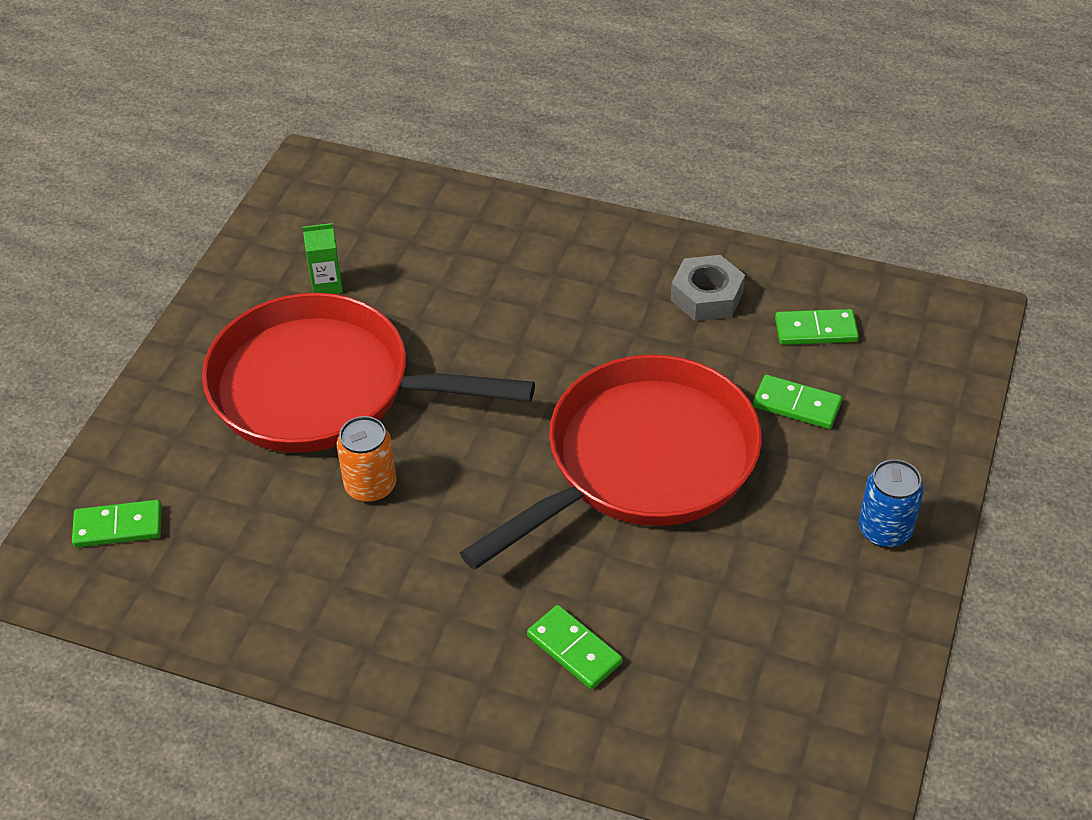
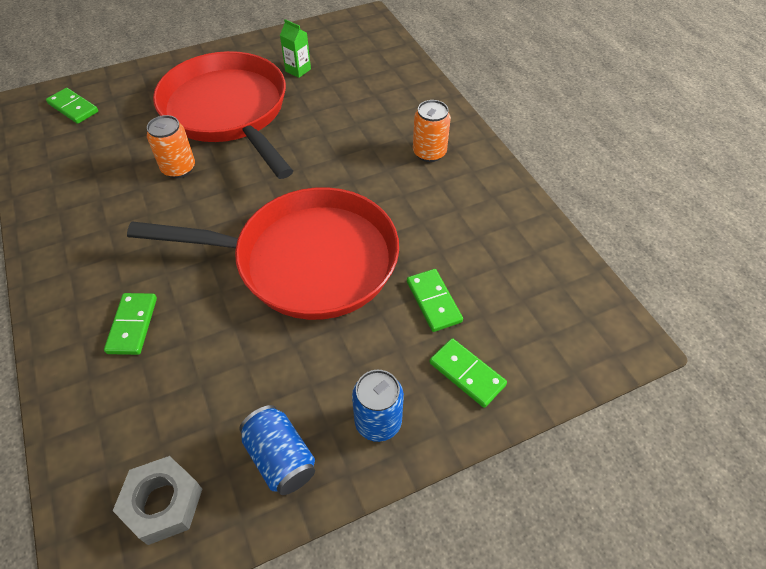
camera: 45 degrees right, 5 degrees up
(602, 273) = (429, 153): none -> orange can
(707, 296) = (468, 204): grey nut -> grey nut (163, 503)
(816, 330) = (506, 270): green domino -> green domino (467, 374)
(854, 621) = (280, 458): none -> blue can

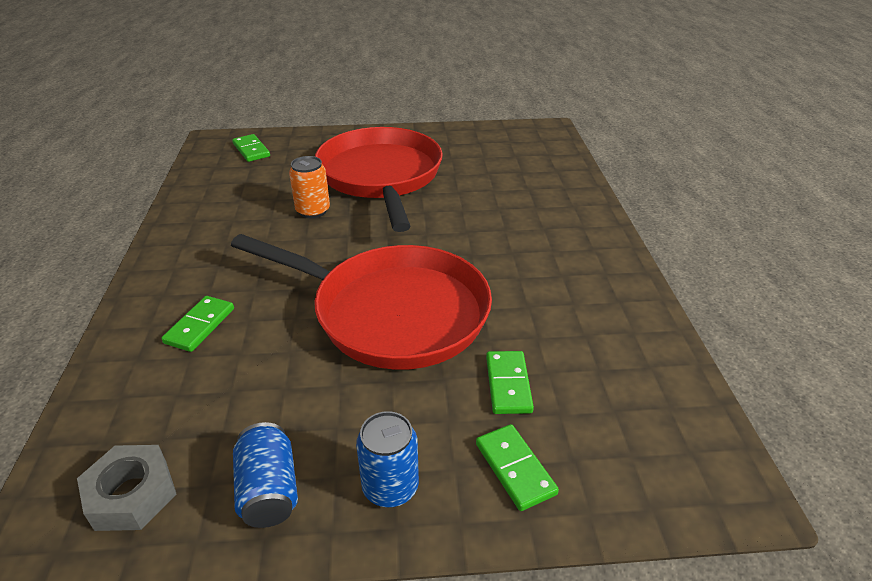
camera: 20 degrees right, 15 degrees down
(298, 70) = (462, 157): green carton -> none
(429, 153) = (564, 247): orange can -> none

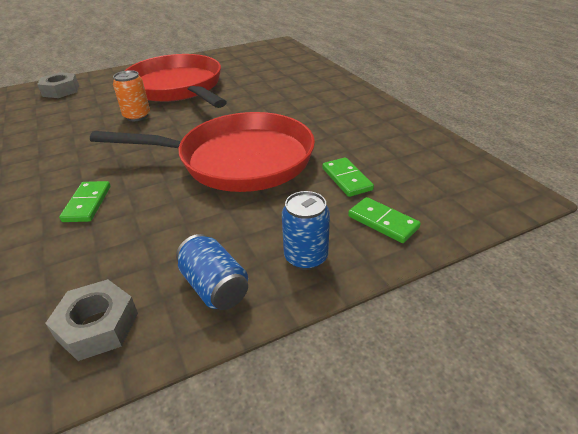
camera: 20 degrees left, 0 degrees up
(251, 150) = (61, 90): green domino -> grey nut

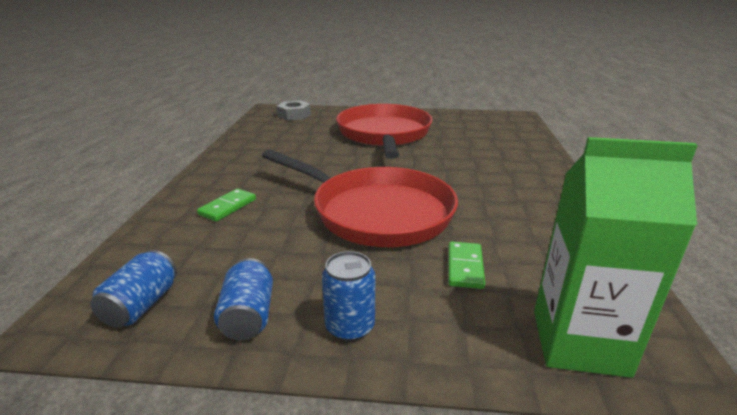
camera: 30 degrees right, 10 degrees down
(98, 326) = (141, 305): grey nut -> blue can
(137, 116) = (329, 149): orange can -> none
(383, 222) = (462, 327): green domino -> none
(457, 201) = (579, 342): none -> green carton

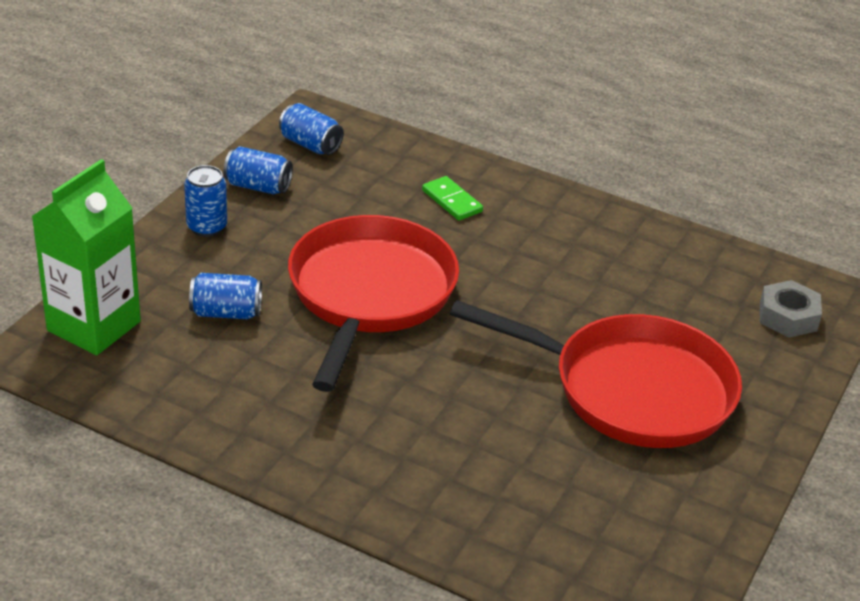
camera: 110 degrees right, 10 degrees up
(376, 212) = (369, 294): red pan -> red pan turned 135 degrees clockwise
(465, 267) = (226, 312): green domino -> blue can

